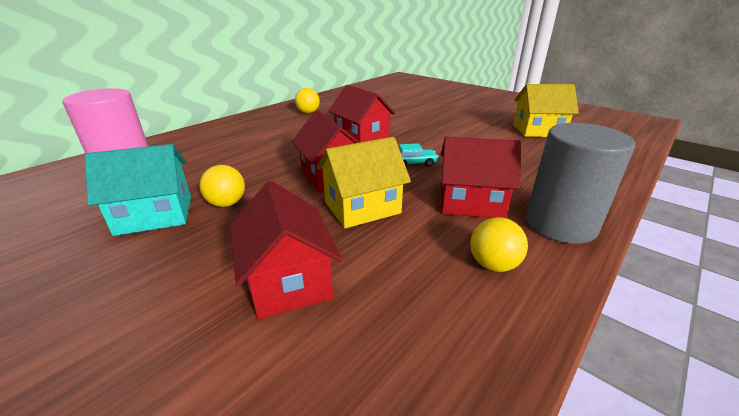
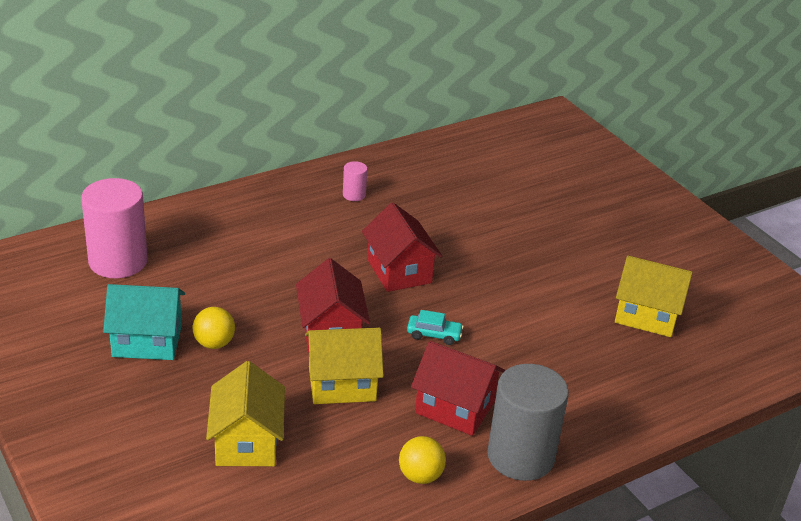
camera: 15 degrees right, 5 degrees up
(288, 281) = (247, 442): red house -> yellow house
(308, 112) = (354, 195): yellow ball -> pink cylinder

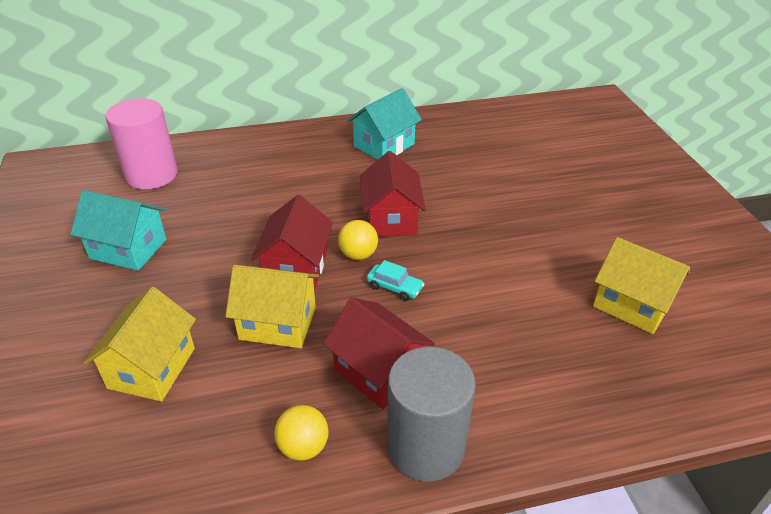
camera: 20 degrees right, 5 degrees up
(214, 343) = (184, 261): yellow ball -> yellow ball (358, 255)
(354, 195) = (384, 145): pink cylinder -> turquoise house

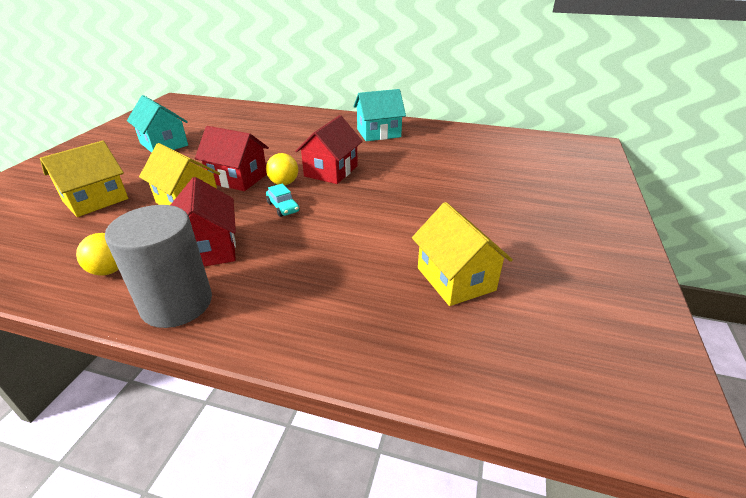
camera: 30 degrees right, 5 degrees down
(151, 175) = (222, 116): pink cylinder -> none
(296, 267) = (237, 178): red house -> red house turned 75 degrees clockwise

